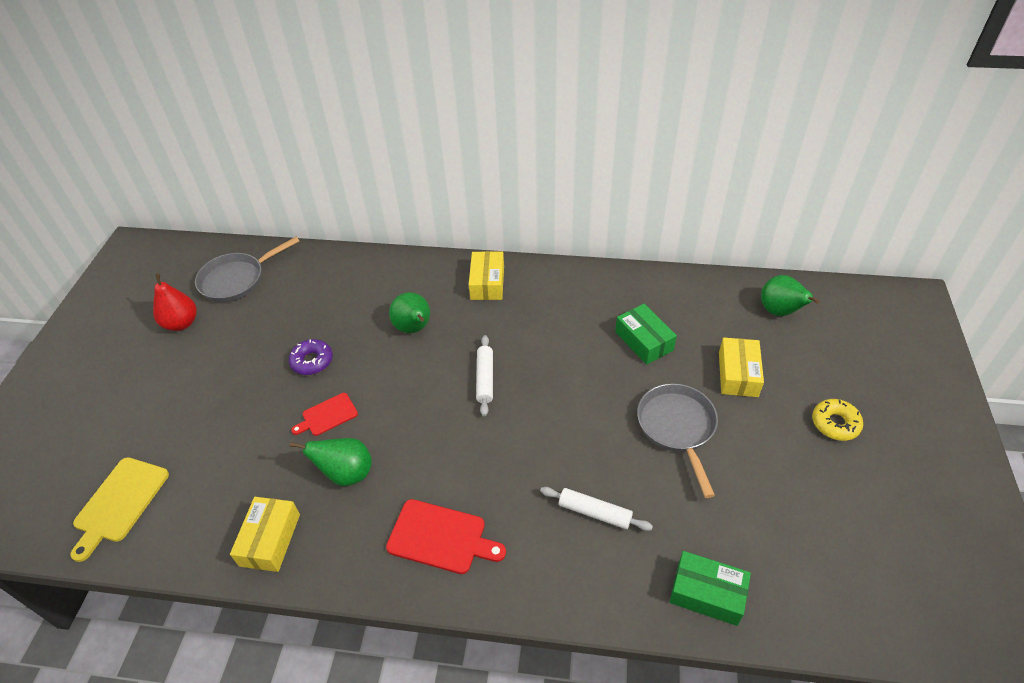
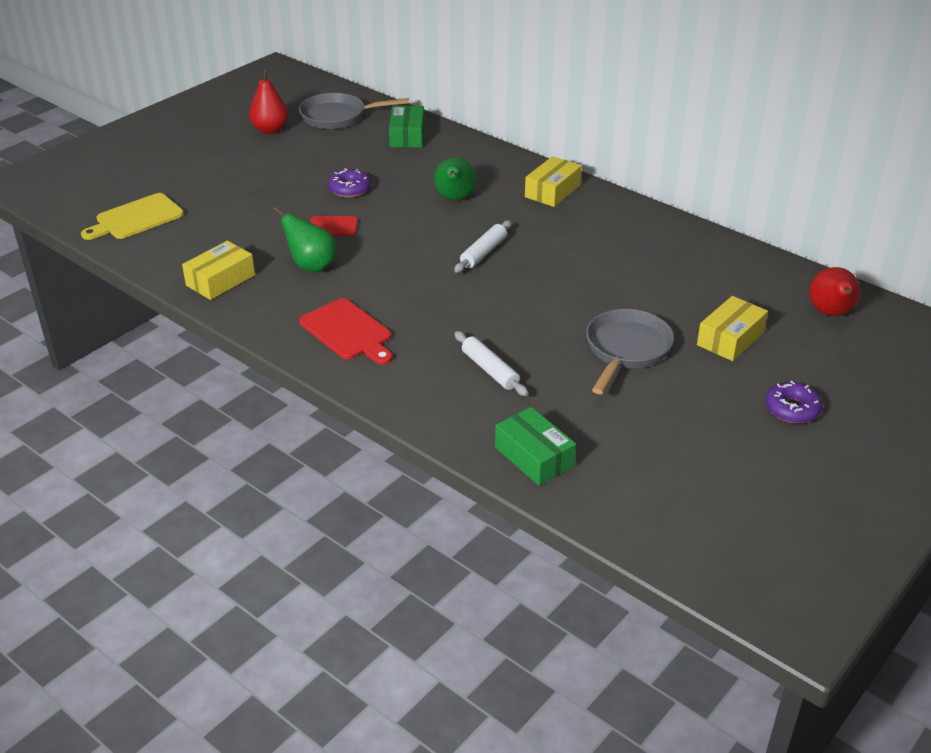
camera: 30 degrees right, 10 degrees down
(644, 341) = (660, 282): green box -> green box (407, 136)
(780, 312) = (831, 313): green pear -> red pear
(835, 423) = (792, 409): yellow donut -> purple donut

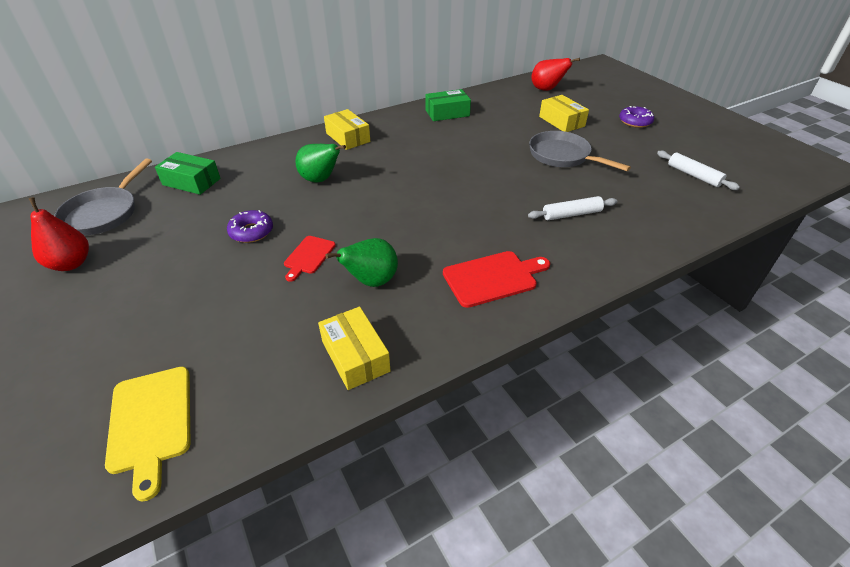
camera: 70 degrees left, 5 degrees up
(483, 252) = (411, 184): white rolling pin -> white rolling pin (693, 175)
(534, 457) = (679, 218): green box -> green box (447, 113)

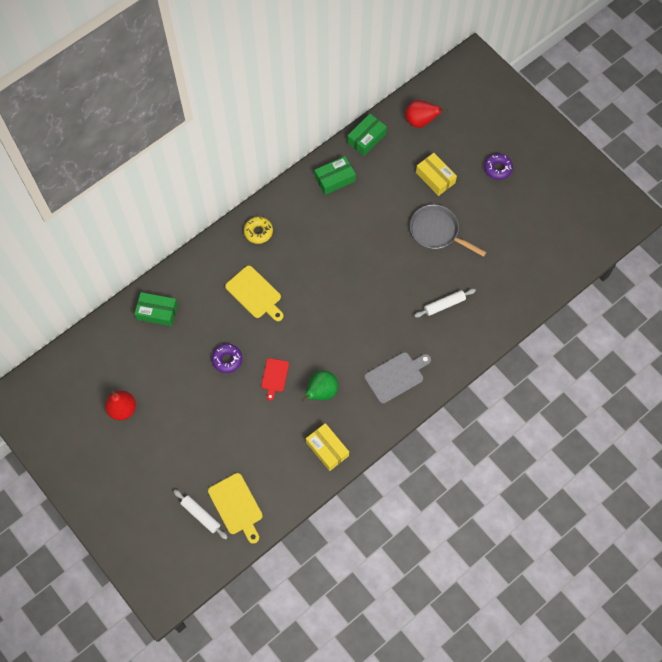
camera: 10 degrees left, 25 degrees up
(104, 213) = (113, 358): grey pan -> none
(320, 180) = (255, 293): green pear -> yellow cutting board
(348, 137) = (258, 232): yellow box -> yellow donut
(488, 94) = (366, 138): none -> green box
(493, 278) = (396, 376): red cutting board -> grey cutting board
(693, 175) = (535, 242): white rolling pin -> white rolling pin (200, 515)

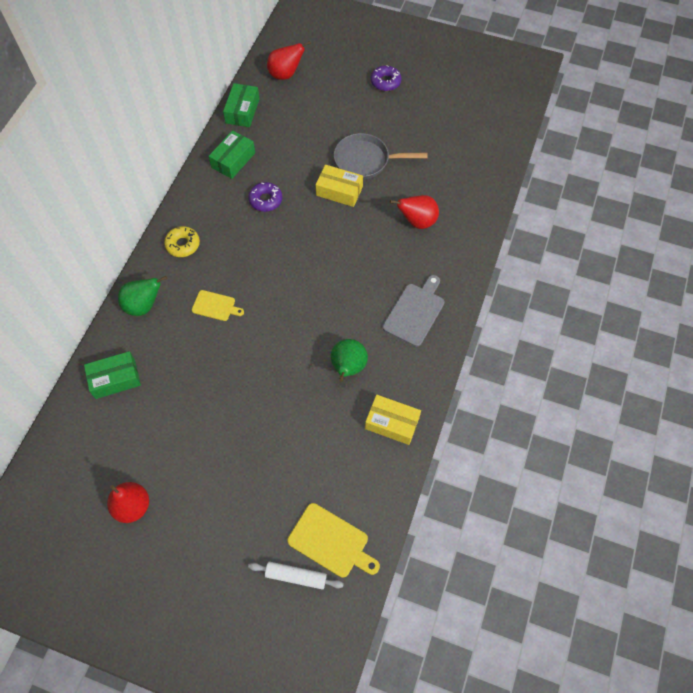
camera: 30 degrees left, 5 degrees down
(205, 266) = (144, 306): none -> green pear
(227, 359) = (225, 388): purple donut -> purple donut (266, 200)
(255, 293) = (215, 306): yellow cutting board -> yellow cutting board, size x0.63
(274, 376) = (288, 378): red cutting board -> none
(435, 178) = (332, 115): yellow box -> yellow box (339, 191)
(444, 305) = (417, 222): white rolling pin -> red pear

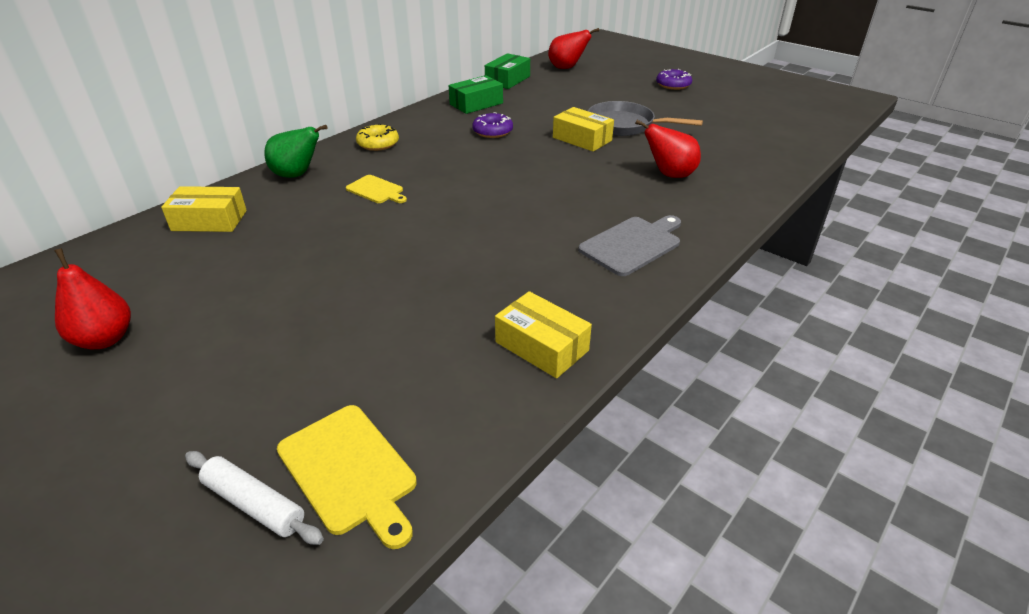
camera: 20 degrees right, 25 degrees down
(115, 379) = (209, 220): green box -> yellow box
(348, 368) = (508, 274): green pear -> none

